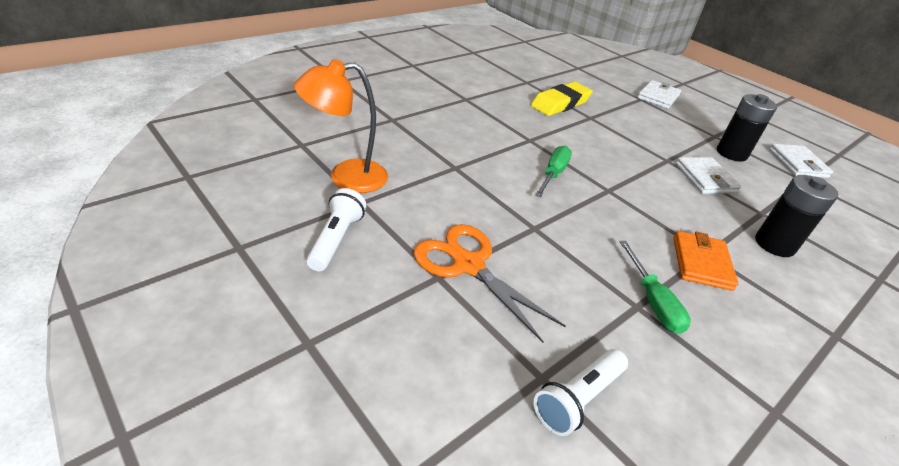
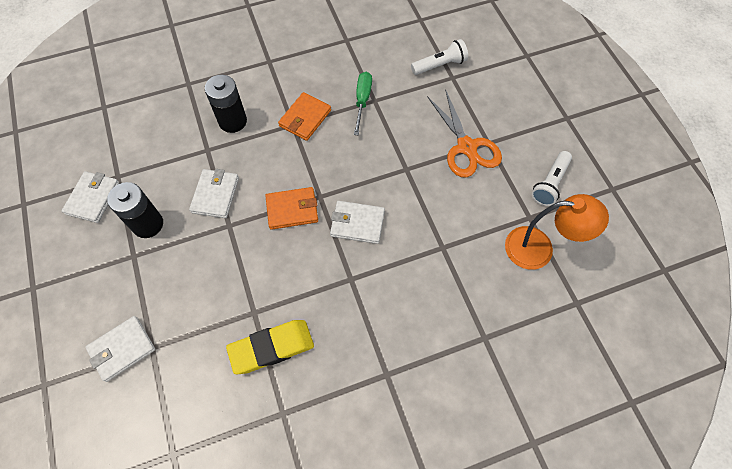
camera: 155 degrees left, 25 degrees up
(553, 174) = (357, 223): green screwdriver -> white wallet
(624, 177) = (292, 209): none -> orange wallet

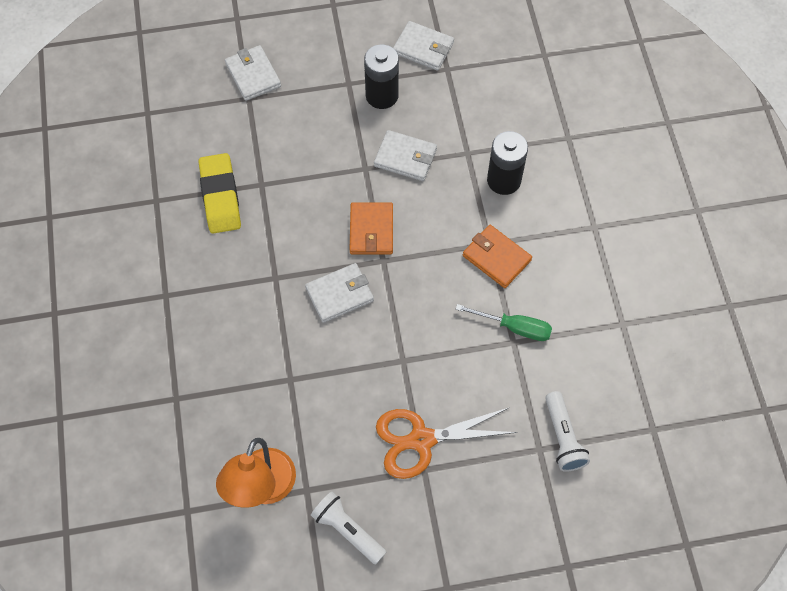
camera: 100 degrees right, 0 degrees up
(357, 223) = (339, 294): white wallet -> white wallet turned 45 degrees clockwise

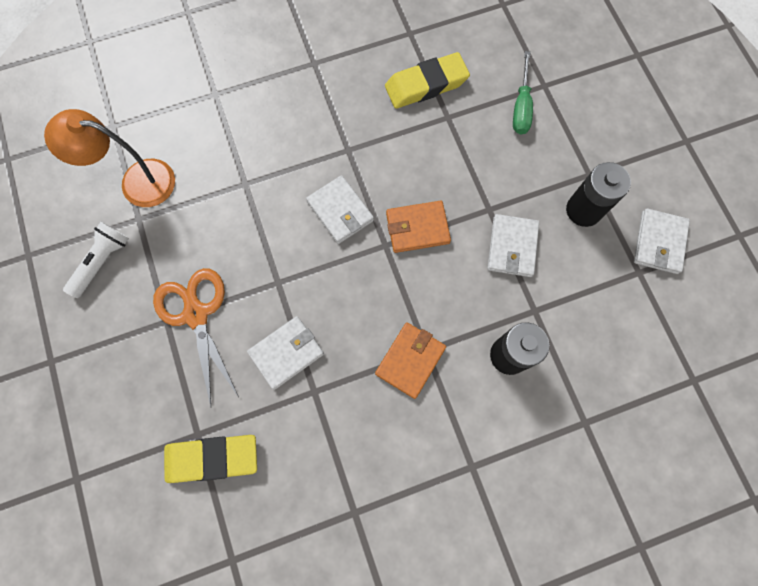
camera: 80 degrees right, 10 degrees up
(253, 75) = (572, 84): white wallet -> white wallet (286, 353)
(514, 327) = (331, 390): green screwdriver -> green screwdriver (521, 106)
(563, 437) = (212, 458): white flashlight -> yellow eraser

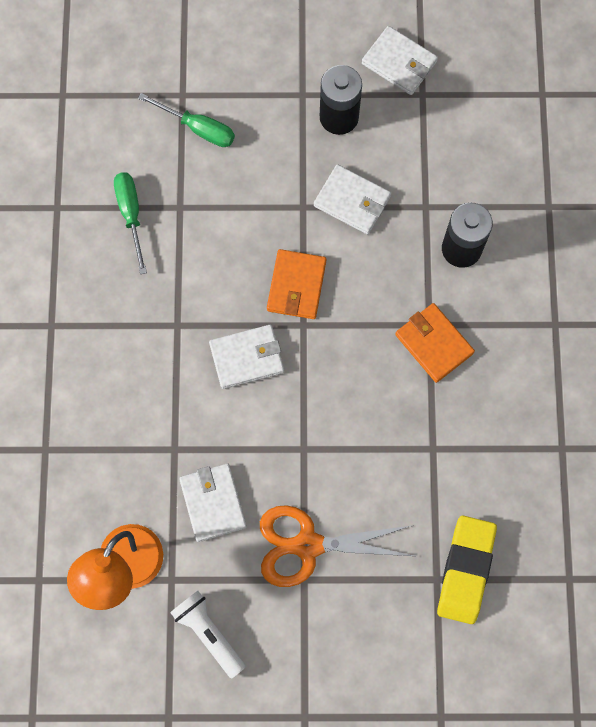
camera: 70 degrees left, 0 degrees up
(286, 353) = (383, 463): white wallet -> white wallet (213, 503)
(426, 85) = (131, 215): yellow eraser -> green screwdriver

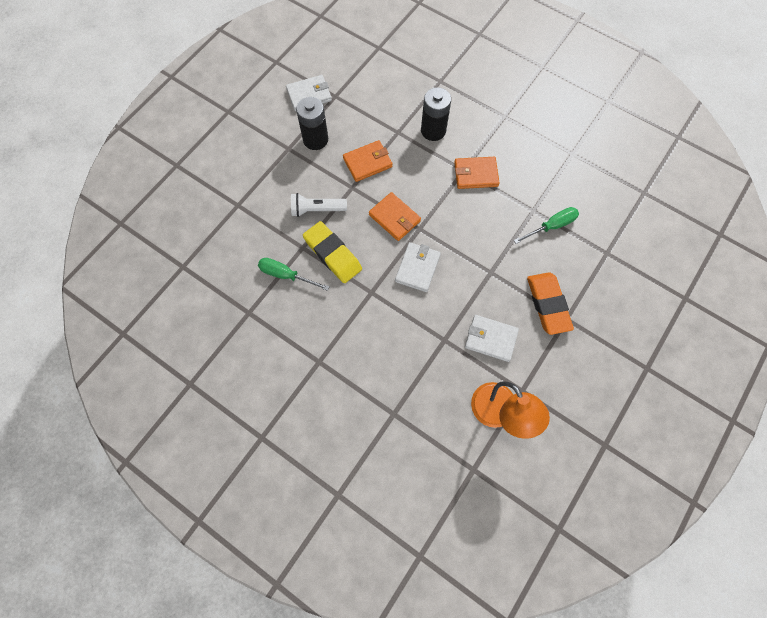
camera: 55 degrees left, 5 degrees down
(198, 128) = (264, 209): green screwdriver -> green screwdriver (551, 226)
(209, 633) = (567, 389): white flashlight -> white flashlight (316, 209)
(307, 545) = (548, 304): orange scissors -> orange eraser
(352, 201) = (367, 162): white wallet -> orange wallet
(465, 570) = (610, 236): yellow eraser -> yellow eraser (332, 254)

